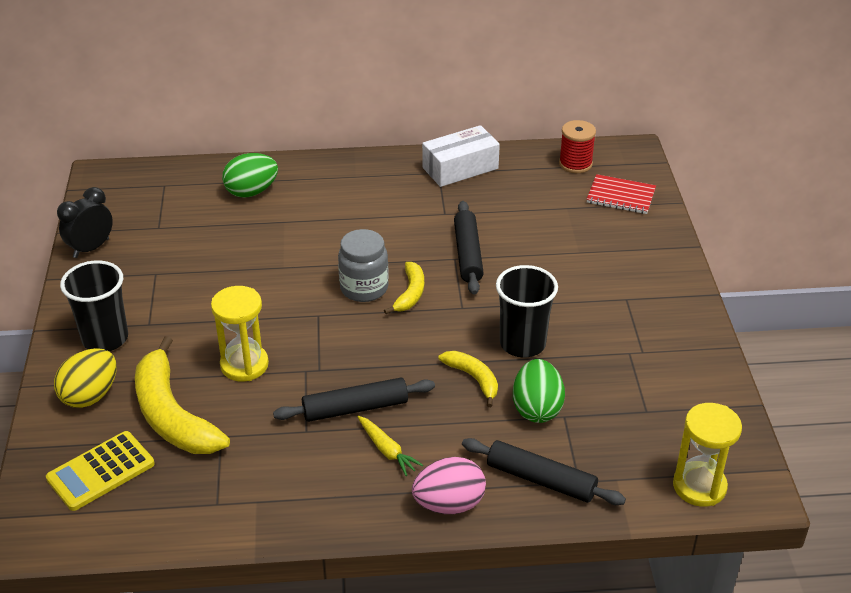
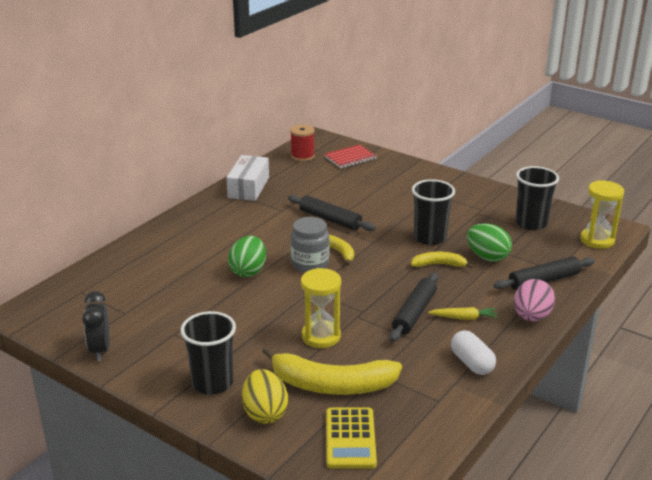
camera: 50 degrees left, 10 degrees down
(251, 192) = (149, 262): green egg -> green egg (248, 271)
(307, 497) = (472, 363): none -> white capsule
(664, 408) = (531, 223): none -> black cup

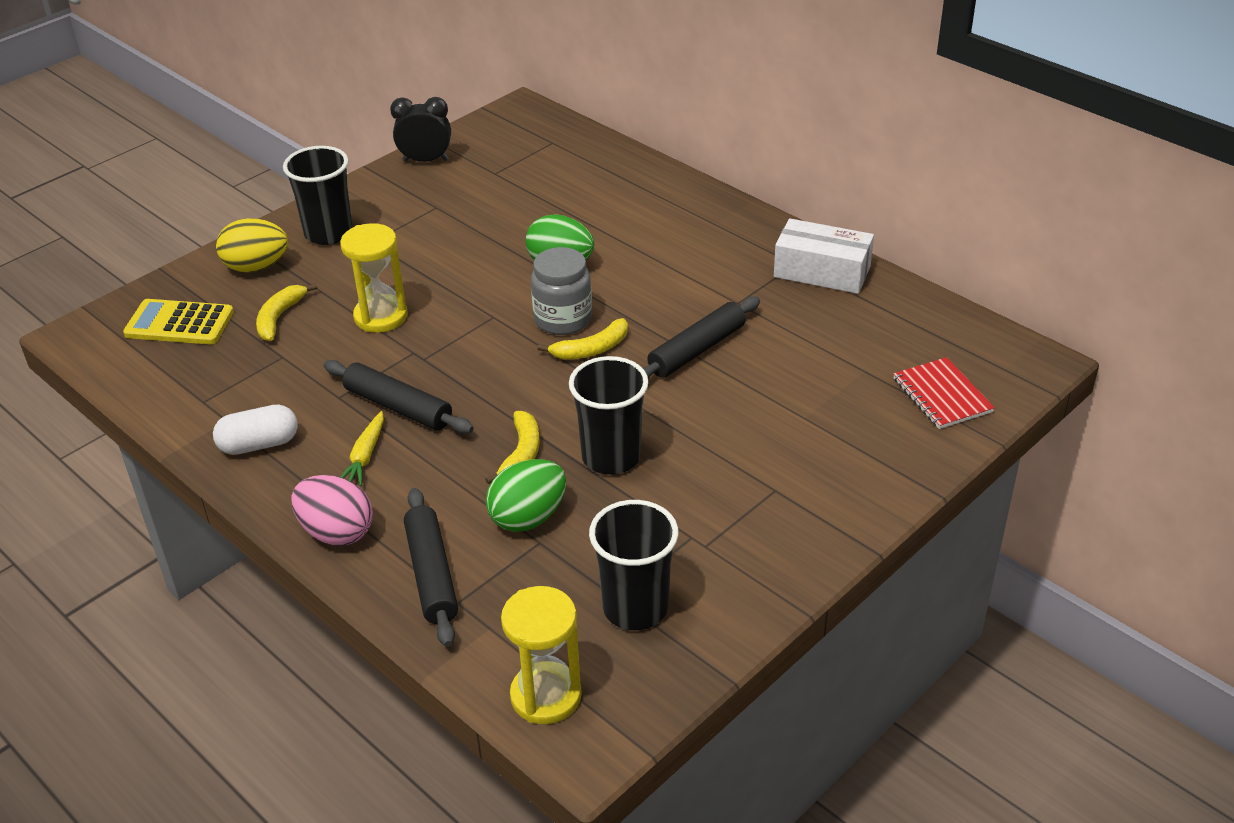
camera: 100 degrees right, 10 degrees up
(302, 156) = (947, 336): red spool -> none
(331, 385) = (279, 317): yellow banana -> yellow banana, size x0.52

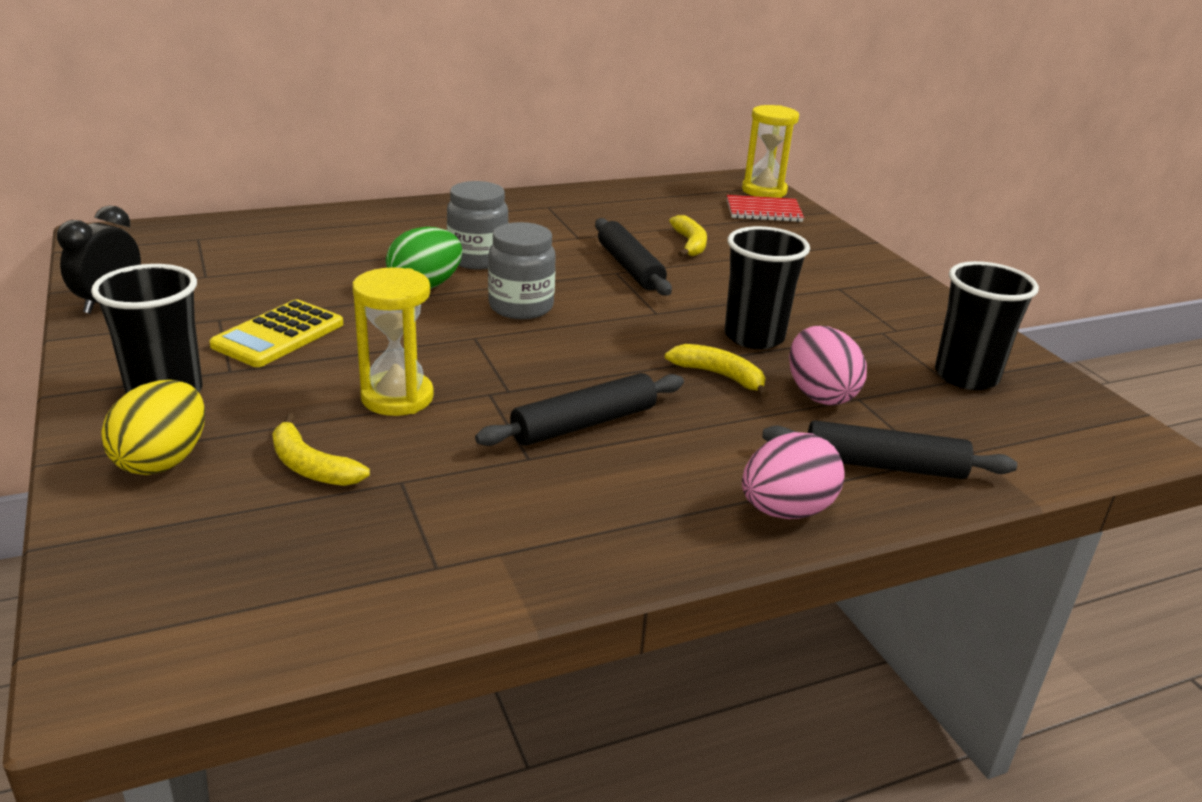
camera: 70 degrees left, 10 degrees down
(179, 323) = (215, 555): yellow calculator -> yellow calculator (278, 335)
(259, 444) = (576, 536): white capsule -> none
(365, 456) = (658, 463): yellow carrot -> none
(528, 517) = (820, 395): green egg -> pink egg
(546, 696) = (1074, 444): yellow hourglass -> yellow hourglass (764, 191)
(591, 349) = (583, 306): yellow banana -> yellow banana (690, 244)
(635, 269) = (477, 259): none -> grey jar
(822, 272) = (571, 202): white box -> none

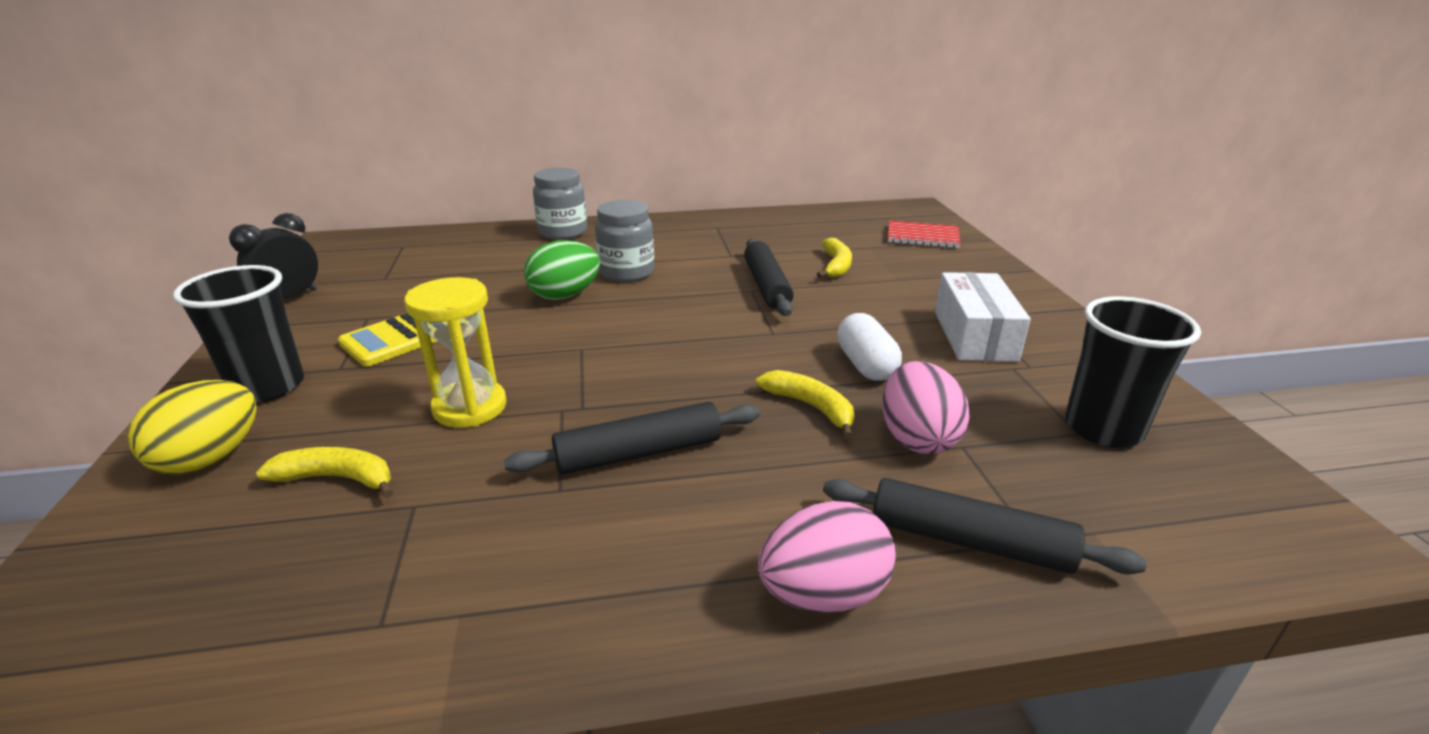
camera: 15 degrees right, 0 degrees up
(311, 466) = (338, 478): yellow banana -> yellow banana turned 135 degrees clockwise
(521, 307) = (642, 320): grey jar -> grey jar (563, 232)
(754, 337) = (865, 365): black cup -> white capsule
(764, 191) = (929, 218): yellow hourglass -> none
(841, 305) = (974, 335): none -> white box

